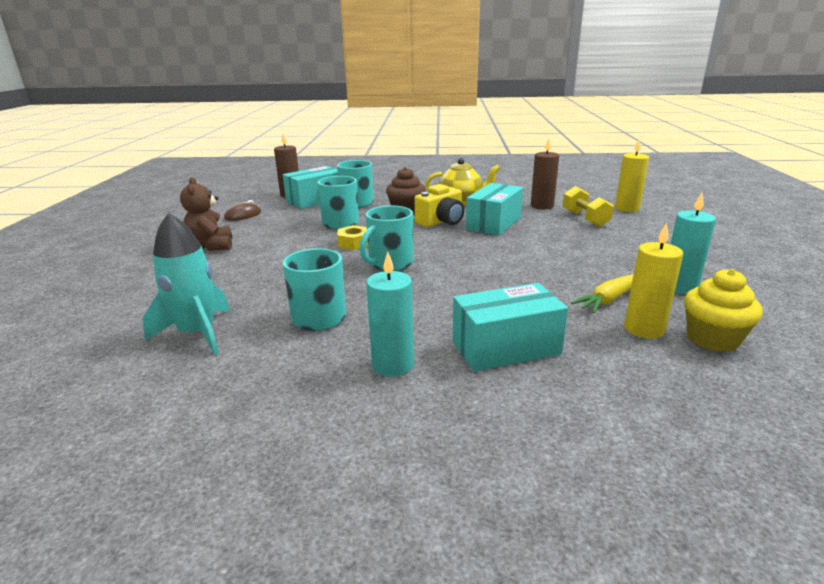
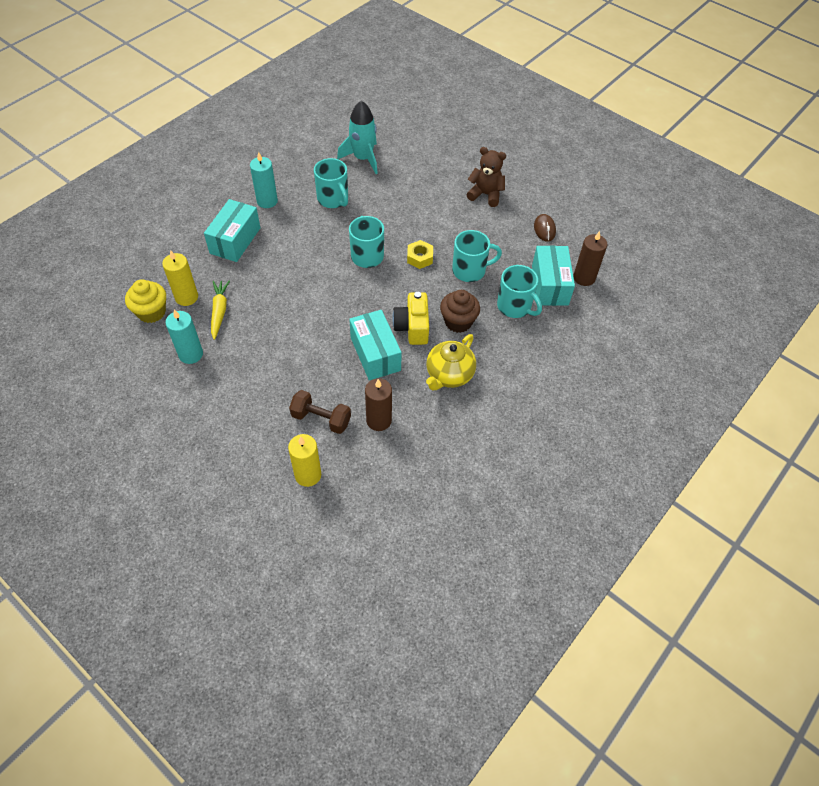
camera: 125 degrees right, 30 degrees up
(585, 219) = (321, 419): yellow dumbbell -> brown dumbbell

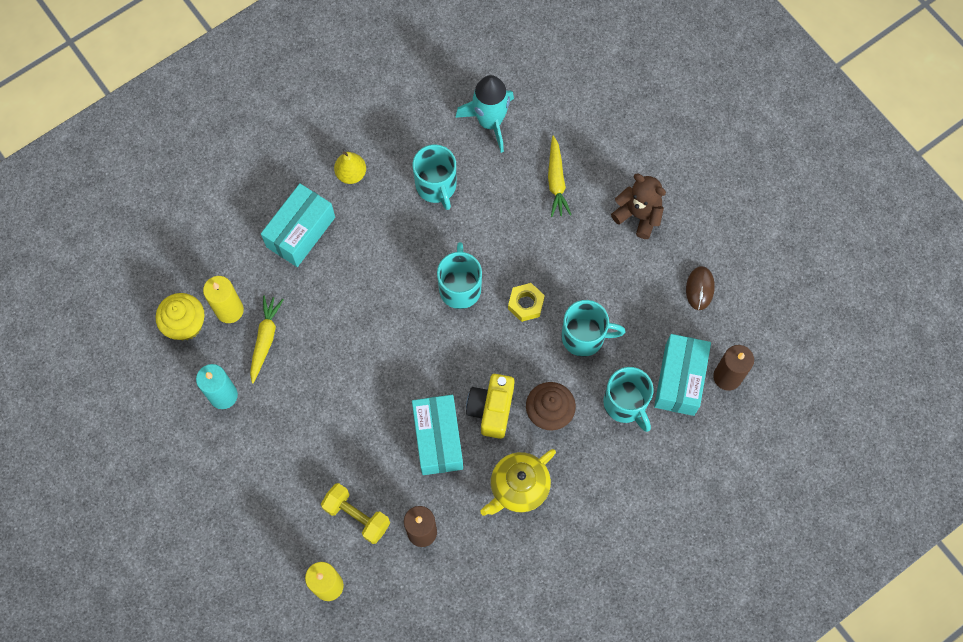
camera: 15 degrees right, 15 degrees up
(267, 201) = (351, 174): turquoise candle -> yellow pear
(321, 419) = (357, 516): brown dumbbell -> yellow dumbbell
(420, 184) = (556, 181): none -> yellow carrot

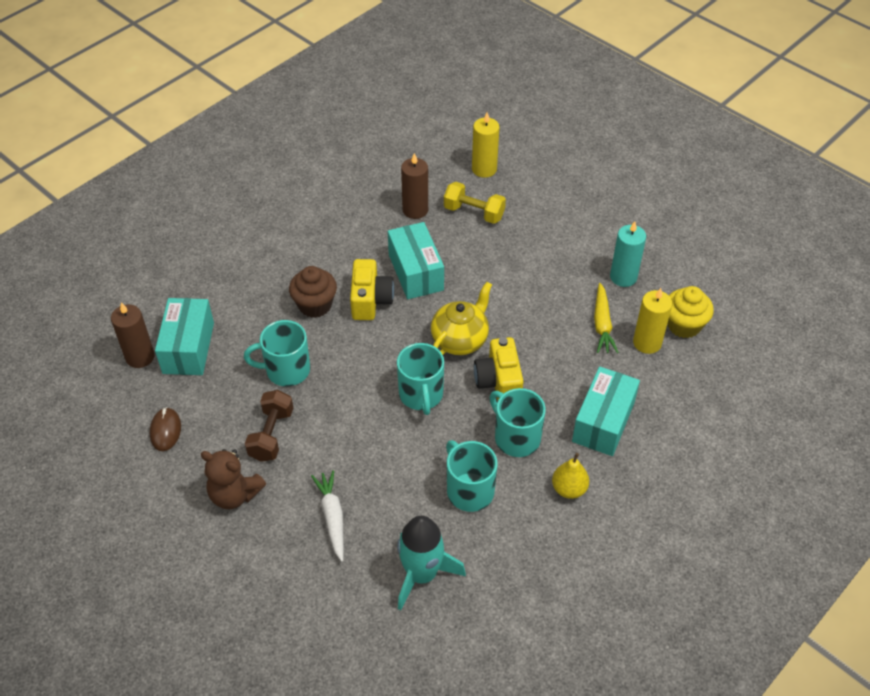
camera: 170 degrees right, 20 degrees down
(384, 290) = (499, 381): none -> yellow camera
(518, 487) = (336, 249): yellow teapot -> yellow teapot (460, 340)
(525, 304) = (350, 390): yellow nut -> none
(556, 181) = (332, 517): yellow carrot -> white carrot
(603, 268) = (271, 434): none -> brown dumbbell
(625, 404) = (241, 321): turquoise mug -> turquoise mug (516, 437)

